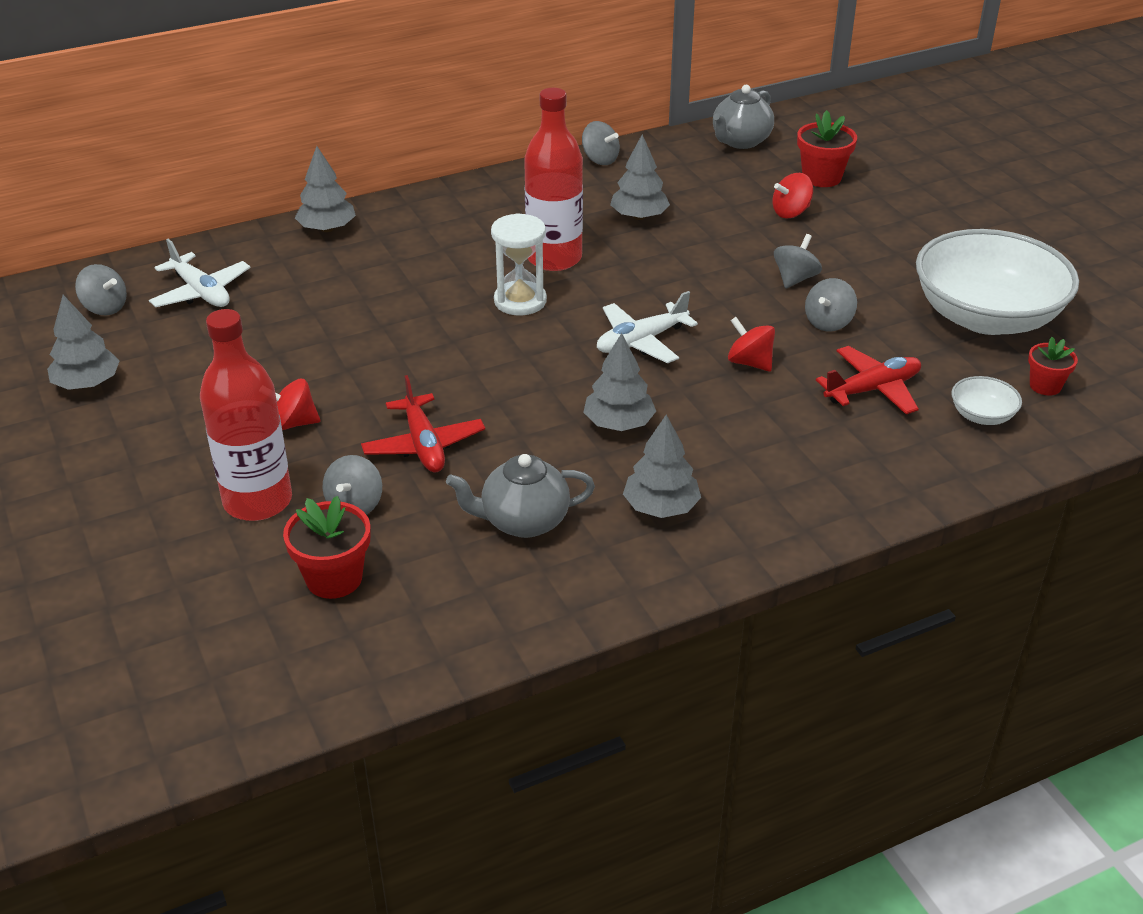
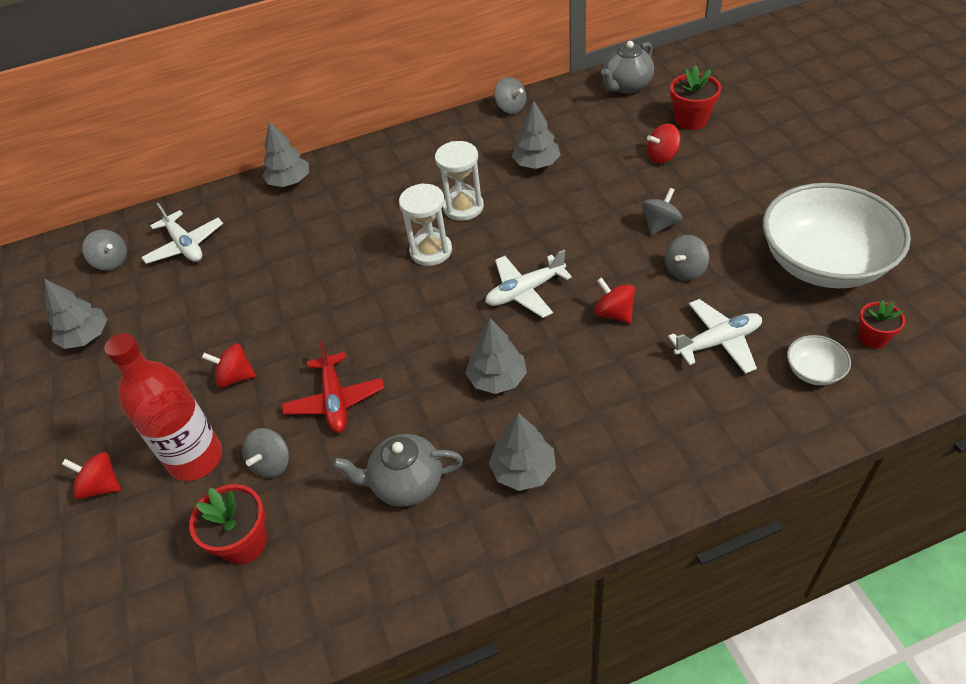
camera: 10 degrees right, 10 degrees up
(141, 529) = (101, 486): none -> red spinning top
(554, 258) = (463, 207): red bottle -> white hourglass
(872, 389) = (718, 342): red plane -> white plane

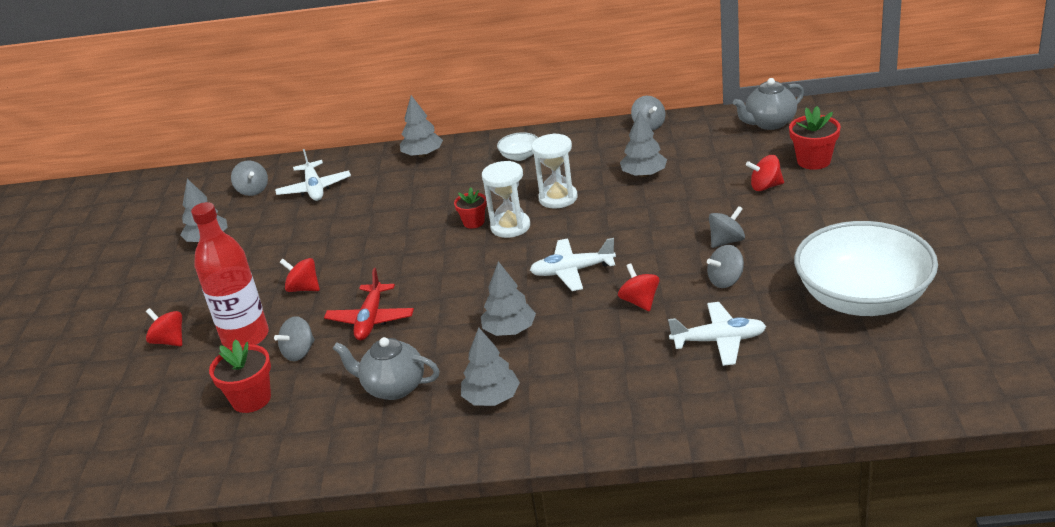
camera: 20 degrees right, 15 degrees down
(814, 371) = (792, 379): white bowl -> white bowl (520, 156)
(873, 338) = (868, 365): red flower pot -> red flower pot (473, 222)

